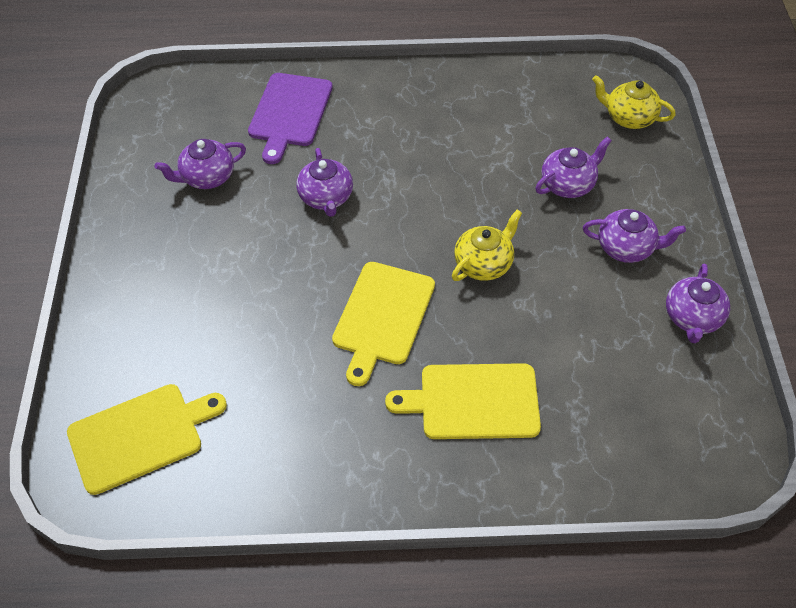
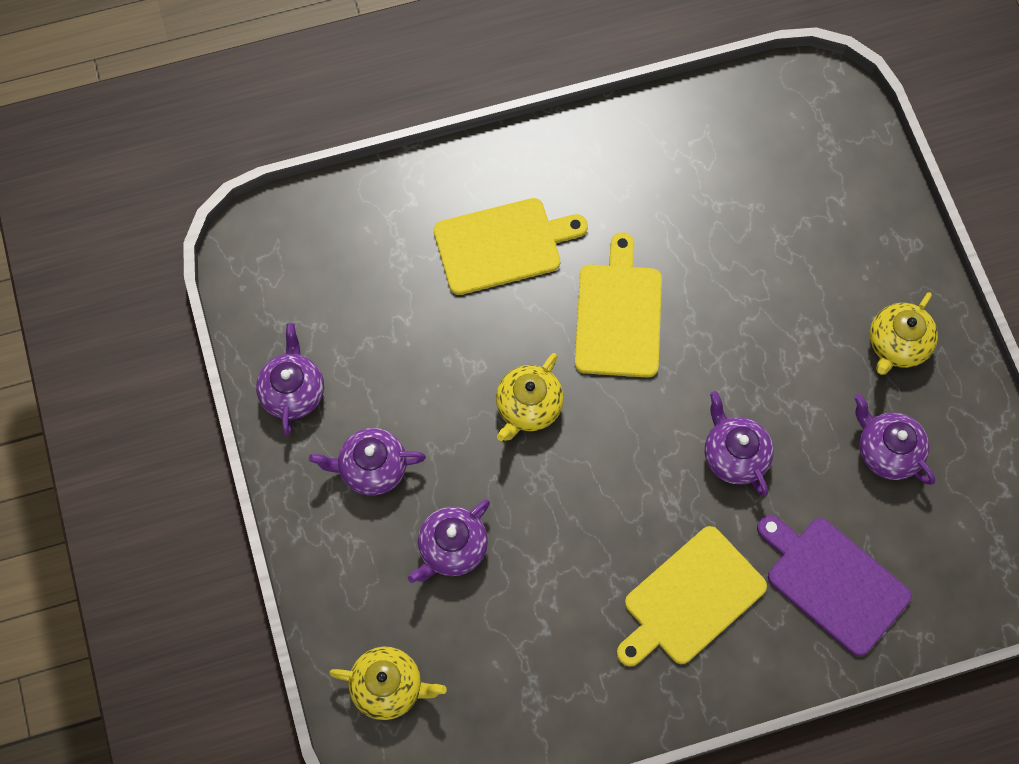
camera: 165 degrees right, 15 degrees up
(141, 436) = (800, 140): yellow cutting board -> yellow cutting board (690, 599)
(155, 244) = (897, 345): none -> yellow teapot
(207, 177) = (887, 451): purple teapot -> purple teapot turned 90 degrees counterclockwise
(289, 113) = (833, 582): purple cutting board -> purple cutting board turned 45 degrees counterclockwise

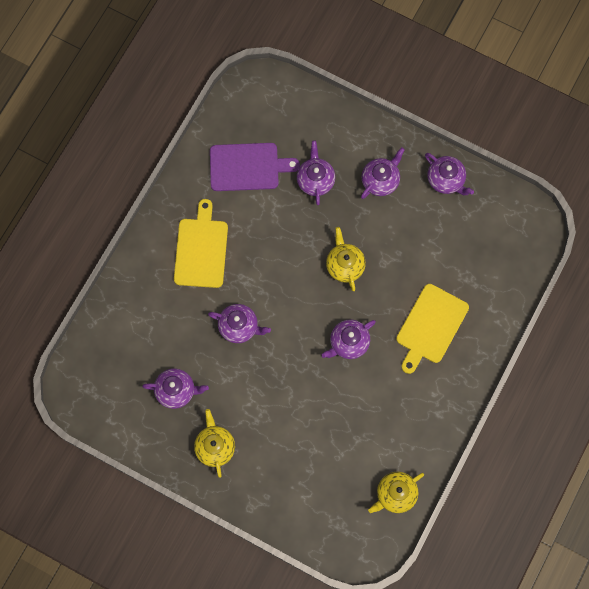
camera: 135 degrees right, 5 degrees up
(388, 687) = (285, 108): yellow teapot -> yellow teapot (395, 494)
(618, 315) = (348, 343): yellow cutting board -> purple teapot
(833, 582) = (149, 311): purple cutting board -> purple cutting board (248, 167)

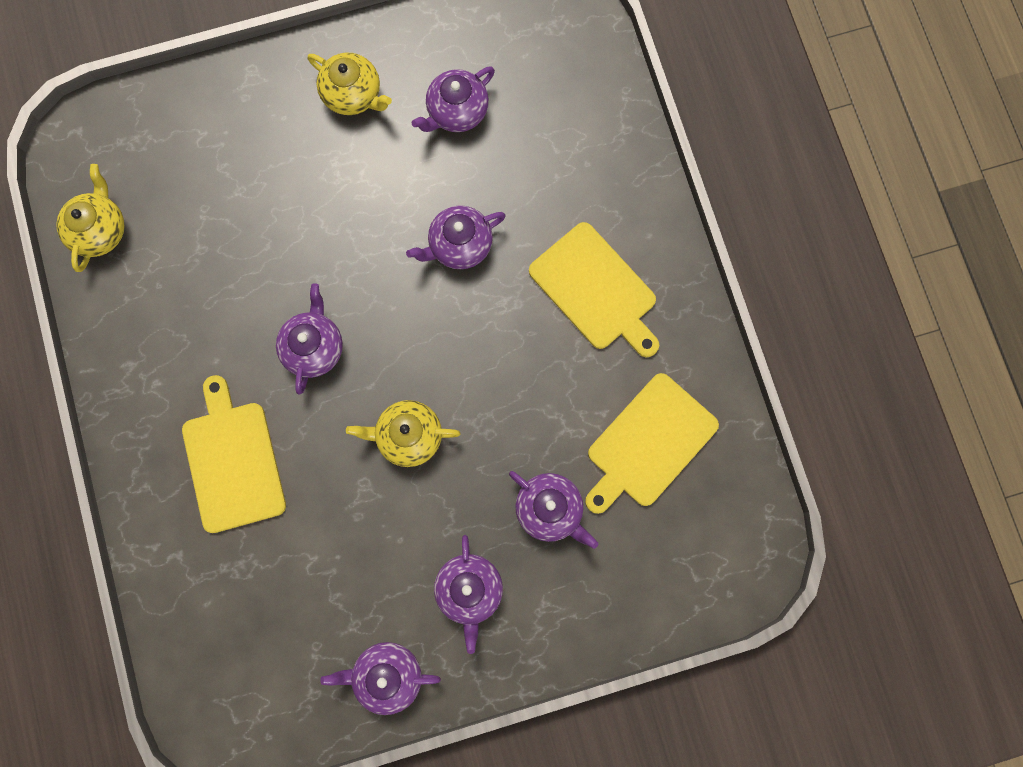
camera: 135 degrees right, 5 degrees up
(248, 167) = (648, 444): purple cutting board -> yellow cutting board
(344, 265) = (408, 436): yellow teapot -> yellow teapot turned 150 degrees clockwise

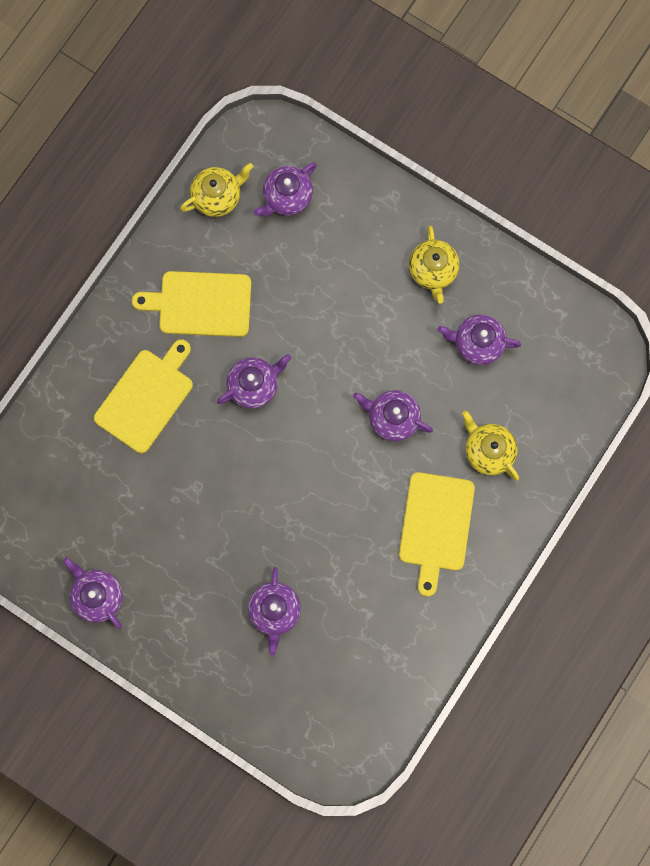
camera: 50 degrees right, 0 degrees up
(408, 436) = (248, 488): yellow teapot -> yellow teapot (488, 451)
(469, 590) = (186, 603): purple teapot -> purple teapot (287, 197)
(648, 444) = (365, 638): yellow cutting board -> yellow cutting board (200, 304)

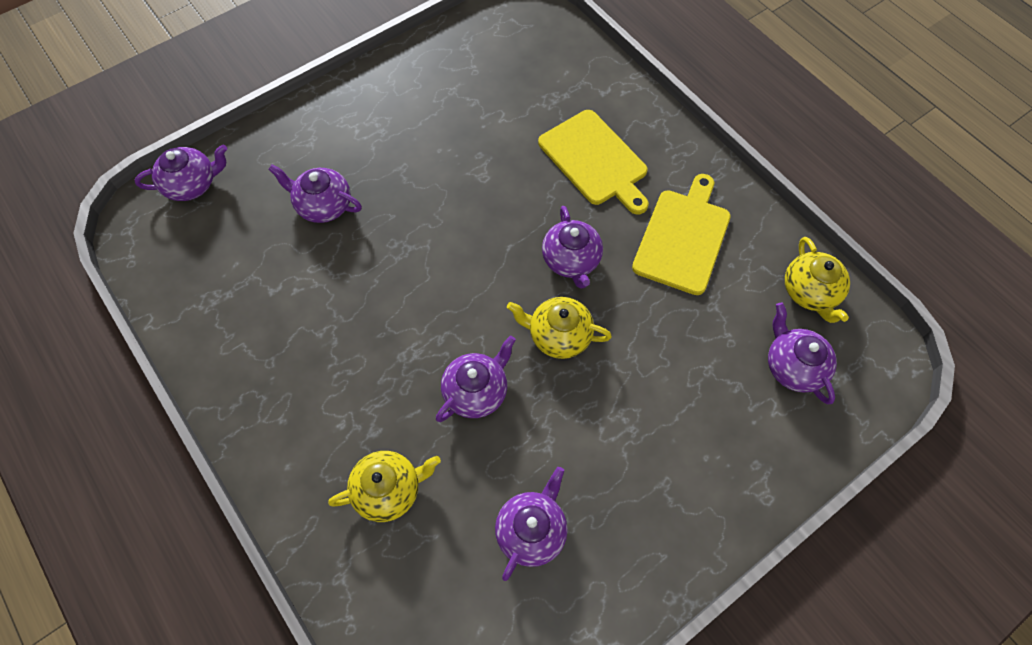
camera: 110 degrees right, 15 degrees down
(97, 595) = (416, 70): purple teapot -> purple teapot (192, 184)
(433, 271) = (648, 509): yellow teapot -> yellow teapot (558, 335)
(435, 526) = (329, 394): yellow cutting board -> none

